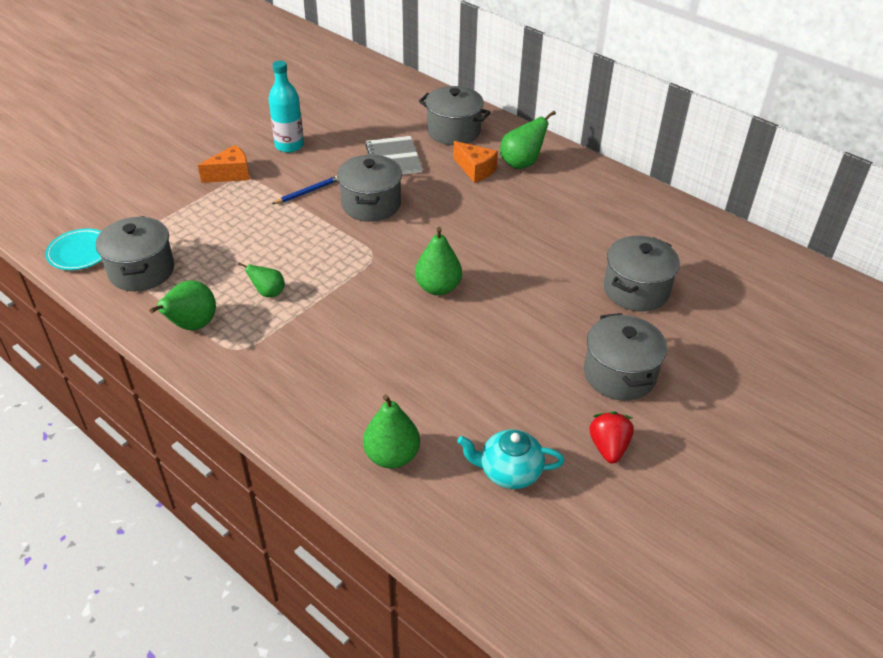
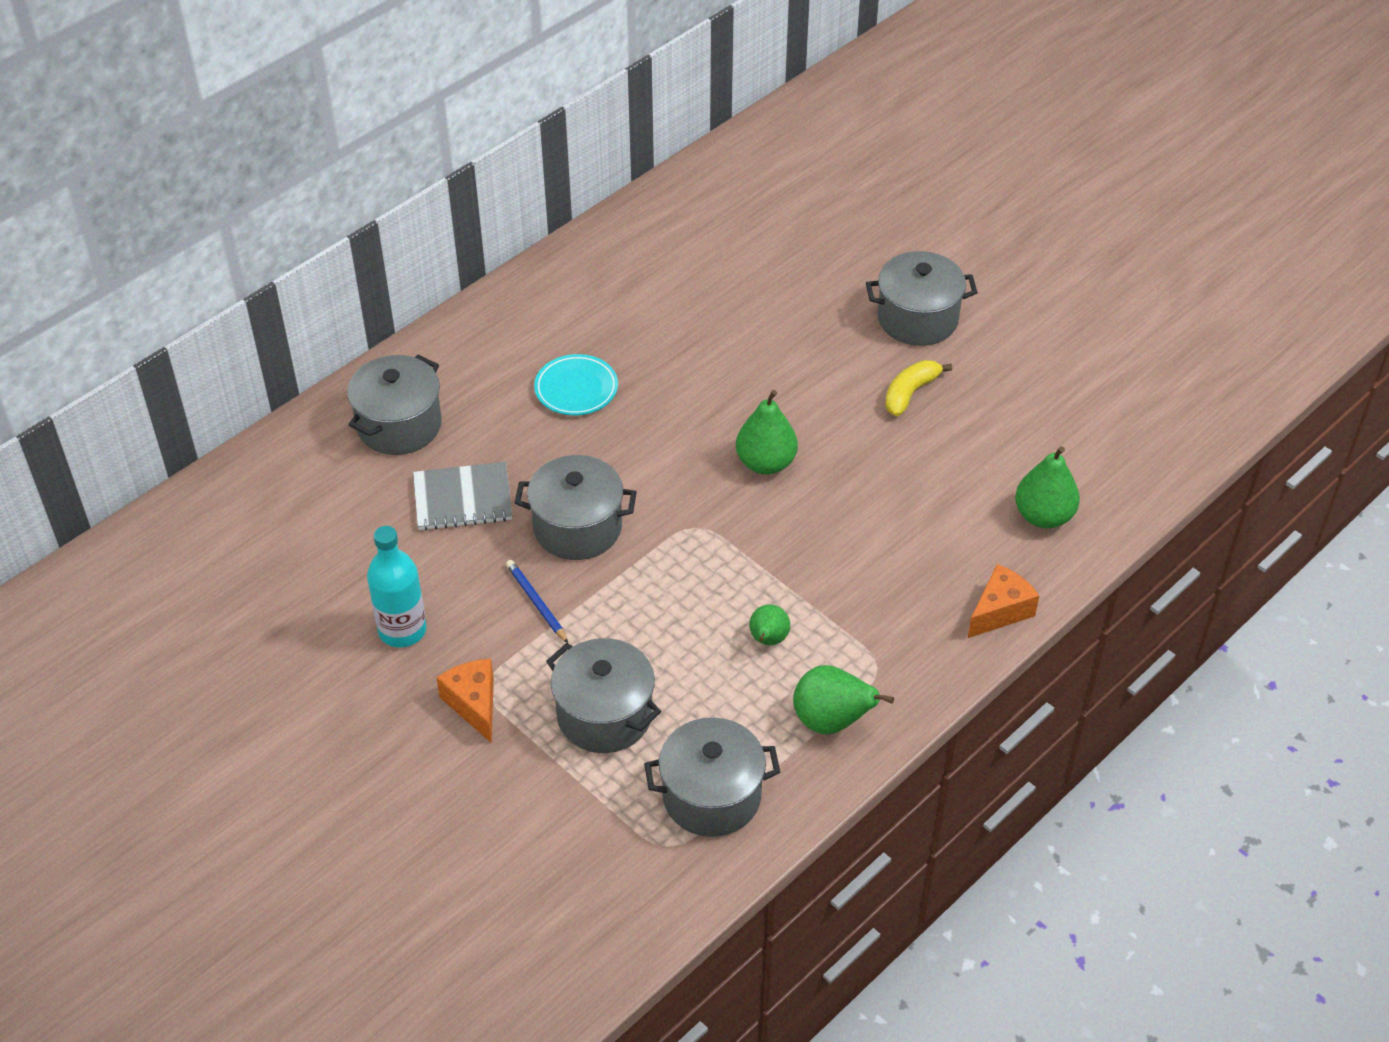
camera: 85 degrees left, 5 degrees up
(80, 253) = (662, 885): turquoise plate -> turquoise plate (576, 389)
(475, 170) = (508, 407): orange cheese -> orange cheese (1000, 611)
(509, 472) = (1059, 422): turquoise teapot -> none
(521, 163) = (499, 357): green pear -> none
(527, 369) = (910, 393): none -> yellow banana
(608, 447) = (1021, 342): red strawberry -> none
(636, 290) = (778, 284): grey pot -> grey pot (604, 715)

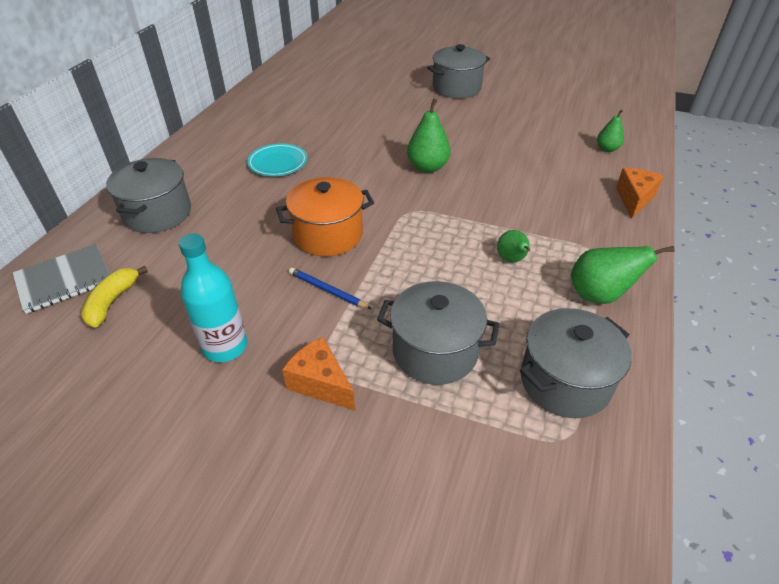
camera: 25 degrees left, 5 degrees down
(463, 499) = (230, 243): grey notebook -> grey notebook (64, 280)
(577, 527) = (328, 235): grey pot -> orange pot
(910, 393) = (481, 117): yellow banana -> yellow banana (112, 302)
(1043, 516) = (607, 149): green pear -> green pear, size x0.62

